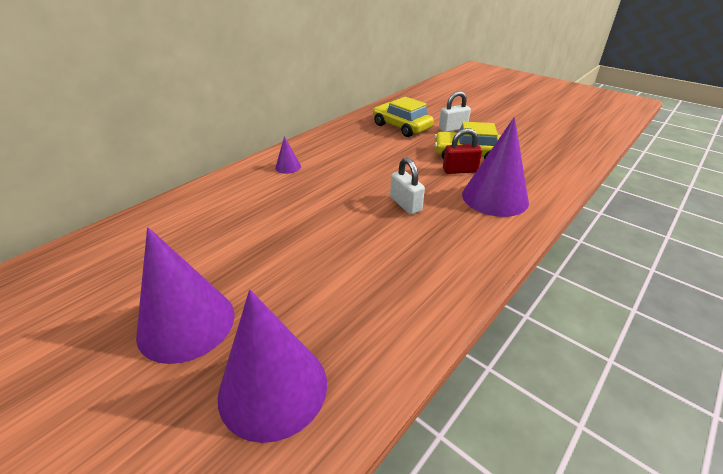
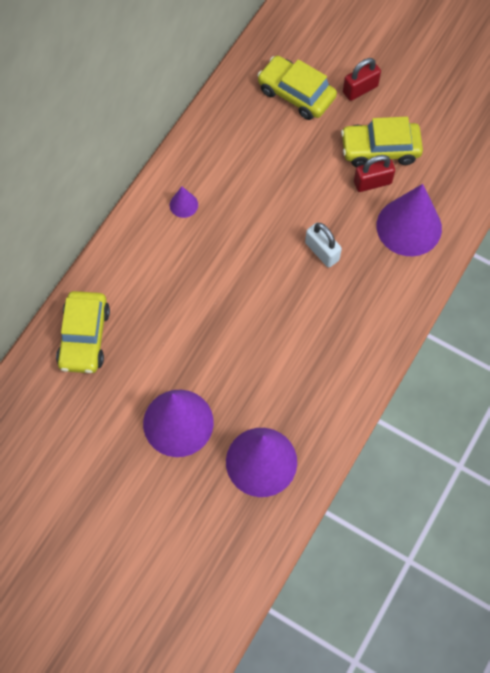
camera: 10 degrees left, 30 degrees up
(139, 235) = (84, 337): none -> yellow car
(453, 129) = (360, 89): white padlock -> red padlock

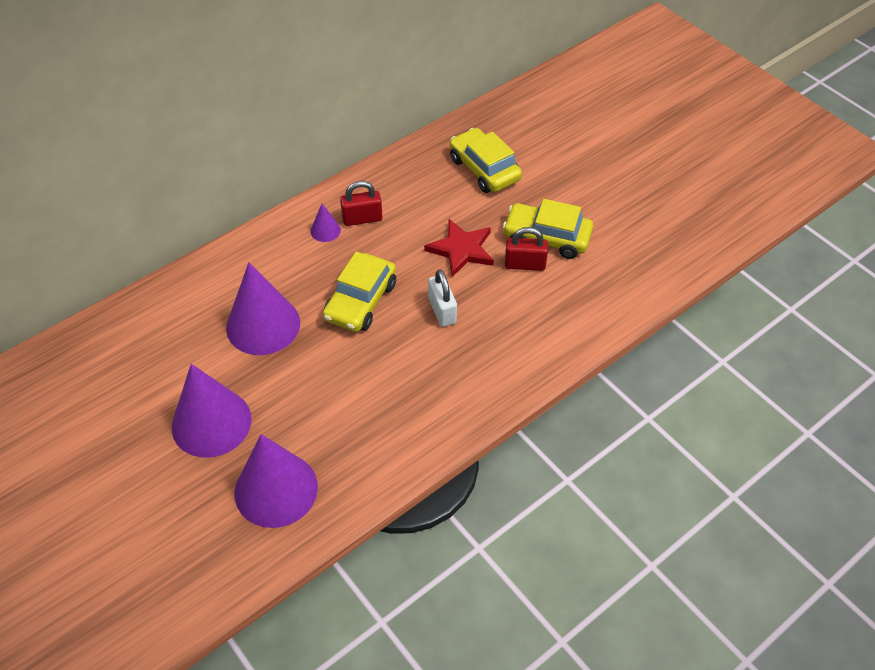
camera: 20 degrees right, 15 degrees down
(84, 337) = (165, 315): yellow car -> yellow car (360, 301)
(312, 185) = (461, 249): none -> red star
(360, 89) = (550, 182): red padlock -> red padlock (362, 219)
(409, 226) = (544, 314): purple cone -> purple cone (263, 325)

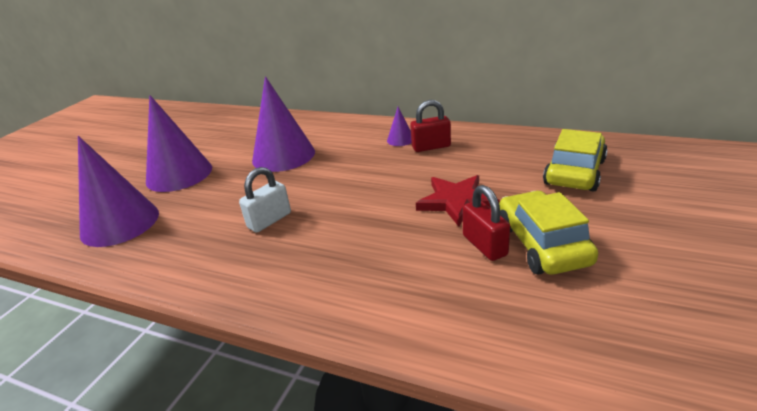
camera: 65 degrees right, 20 degrees down
(360, 301) = (342, 181): yellow car -> none
(362, 219) = (431, 147): red padlock -> red padlock turned 60 degrees counterclockwise
(442, 310) = (369, 222): white padlock -> white padlock (269, 220)

